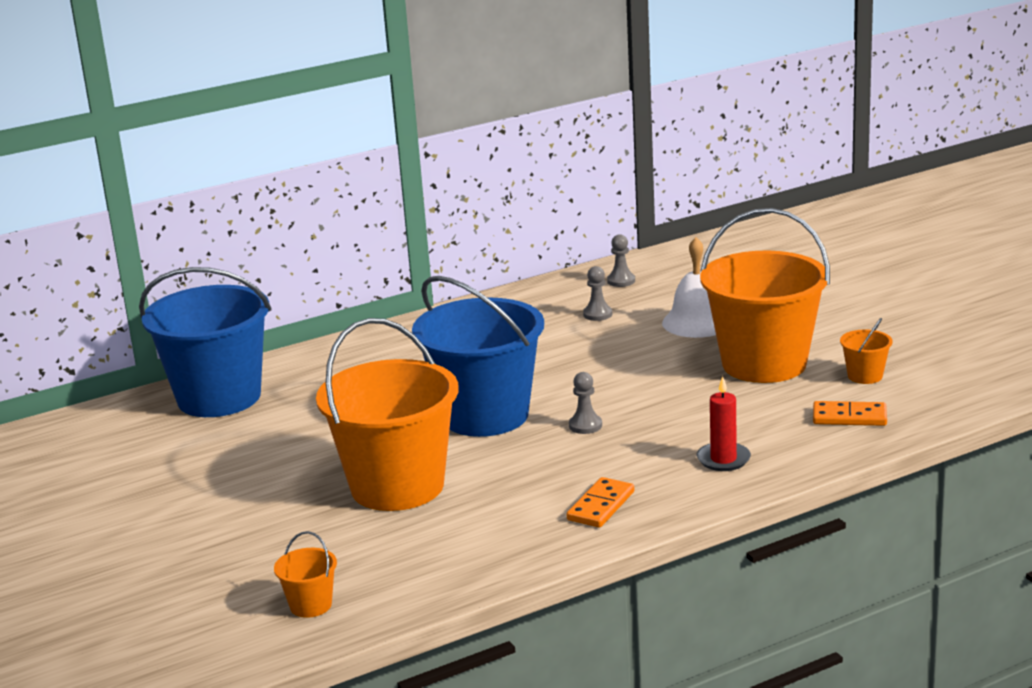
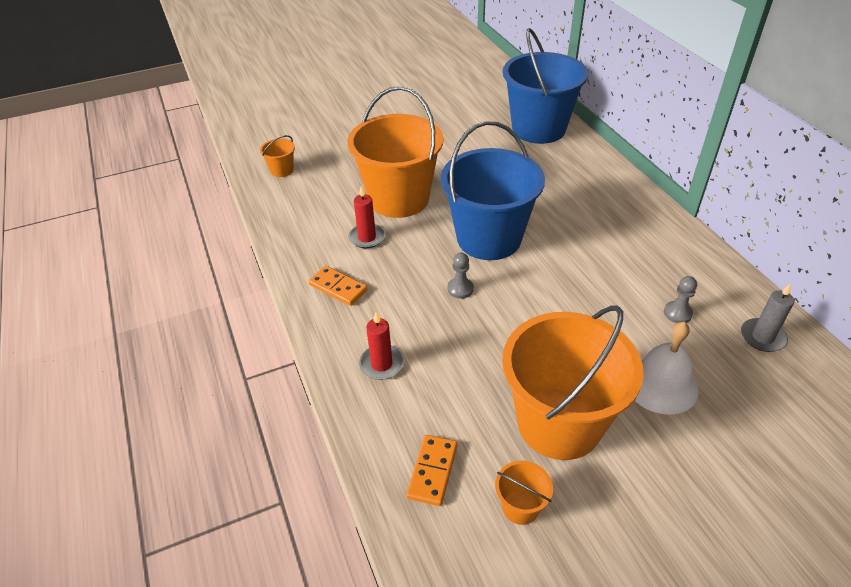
camera: 95 degrees right, 20 degrees up
(492, 500) = (367, 237): none -> red candle
(621, 281) = (762, 337): grey pawn -> grey candle

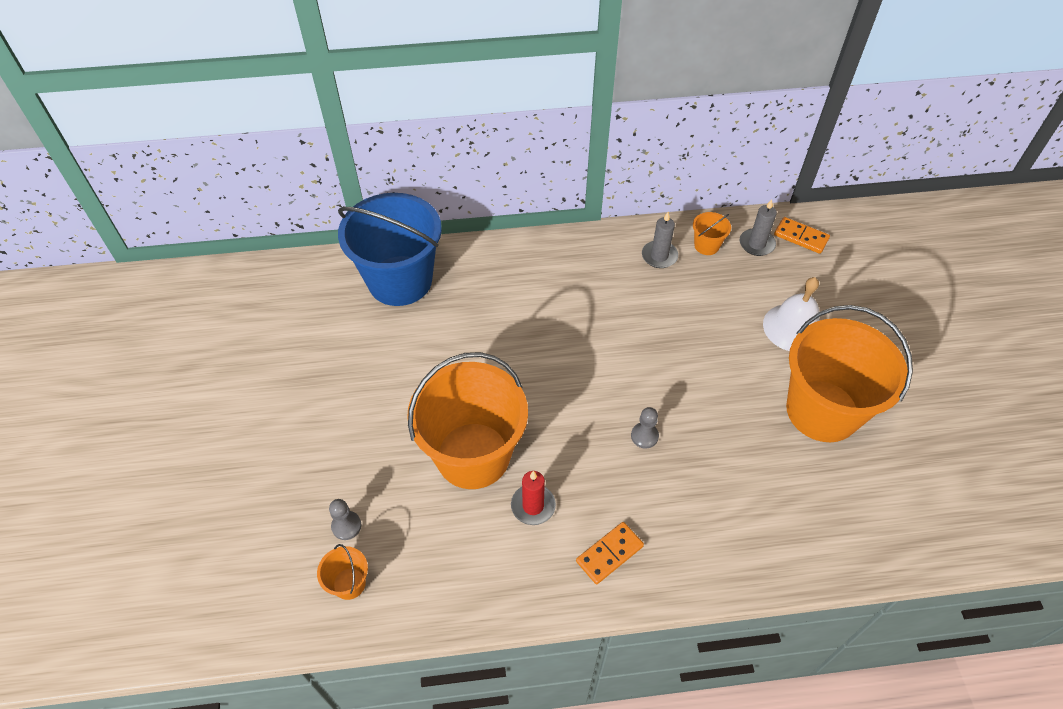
camera: 75 degrees left, 10 degrees up
(381, 364) = (731, 533): red candle -> none
(432, 471) = (860, 520): orange domino -> orange domino (801, 237)
(489, 238) = (575, 388): blue bucket -> none
(520, 507) = (899, 465): orange bucket -> orange bucket (706, 245)
(677, 313) = (718, 284): grey pawn -> grey pawn (346, 526)
(680, 263) = (659, 256): none -> grey candle

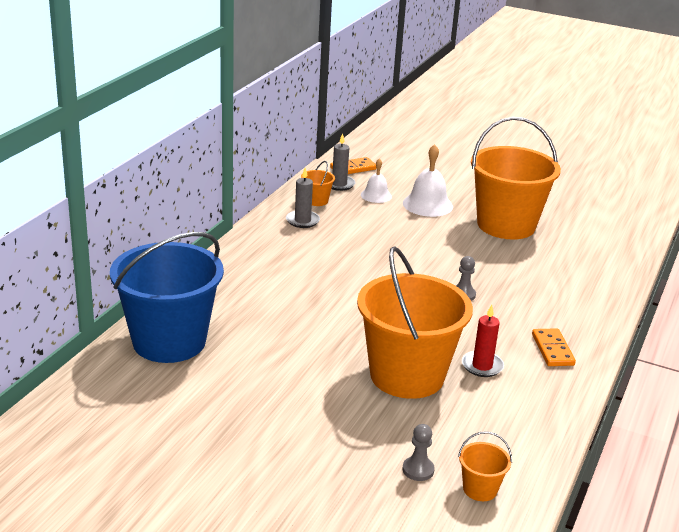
camera: 60 degrees left, 25 degrees down
(766, 280) = (376, 195): none -> white bell

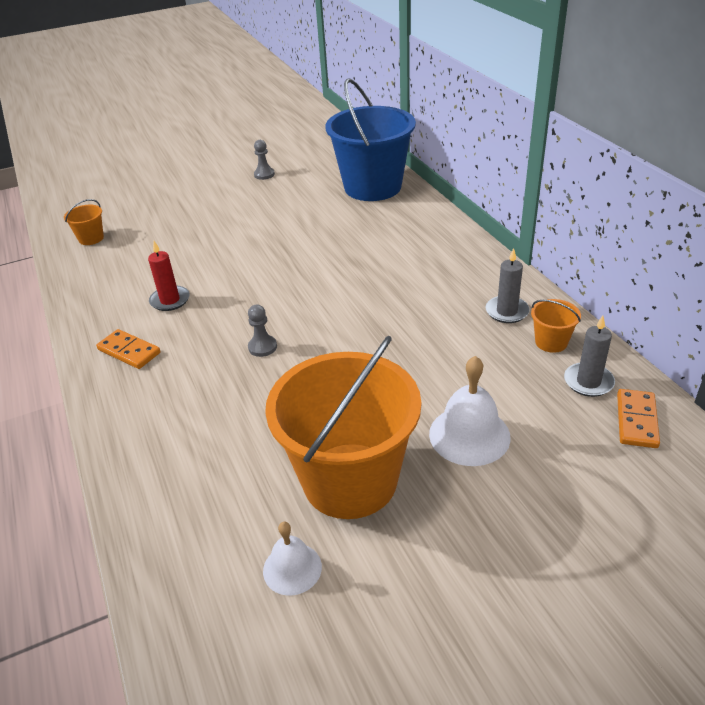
camera: 135 degrees right, 10 degrees up
(376, 195) = (531, 399): white bell -> white bell (292, 568)
(407, 375) = (211, 261): orange bucket -> none
(418, 470) = (136, 225): grey pawn -> grey pawn (264, 174)

